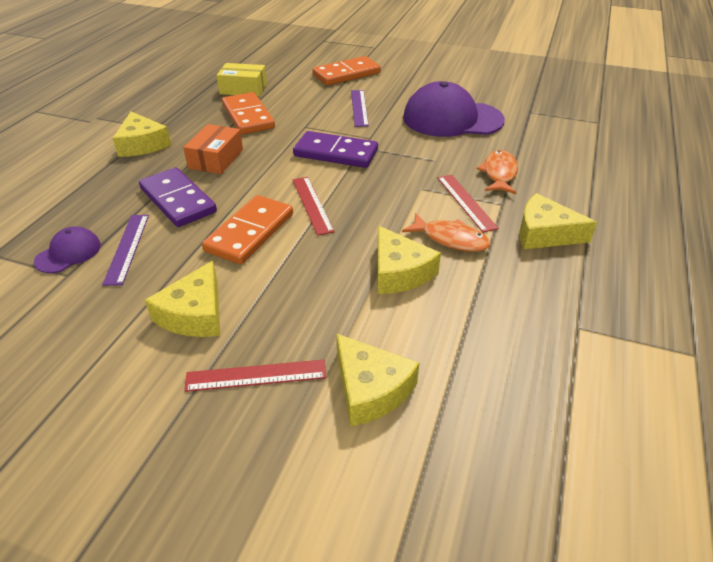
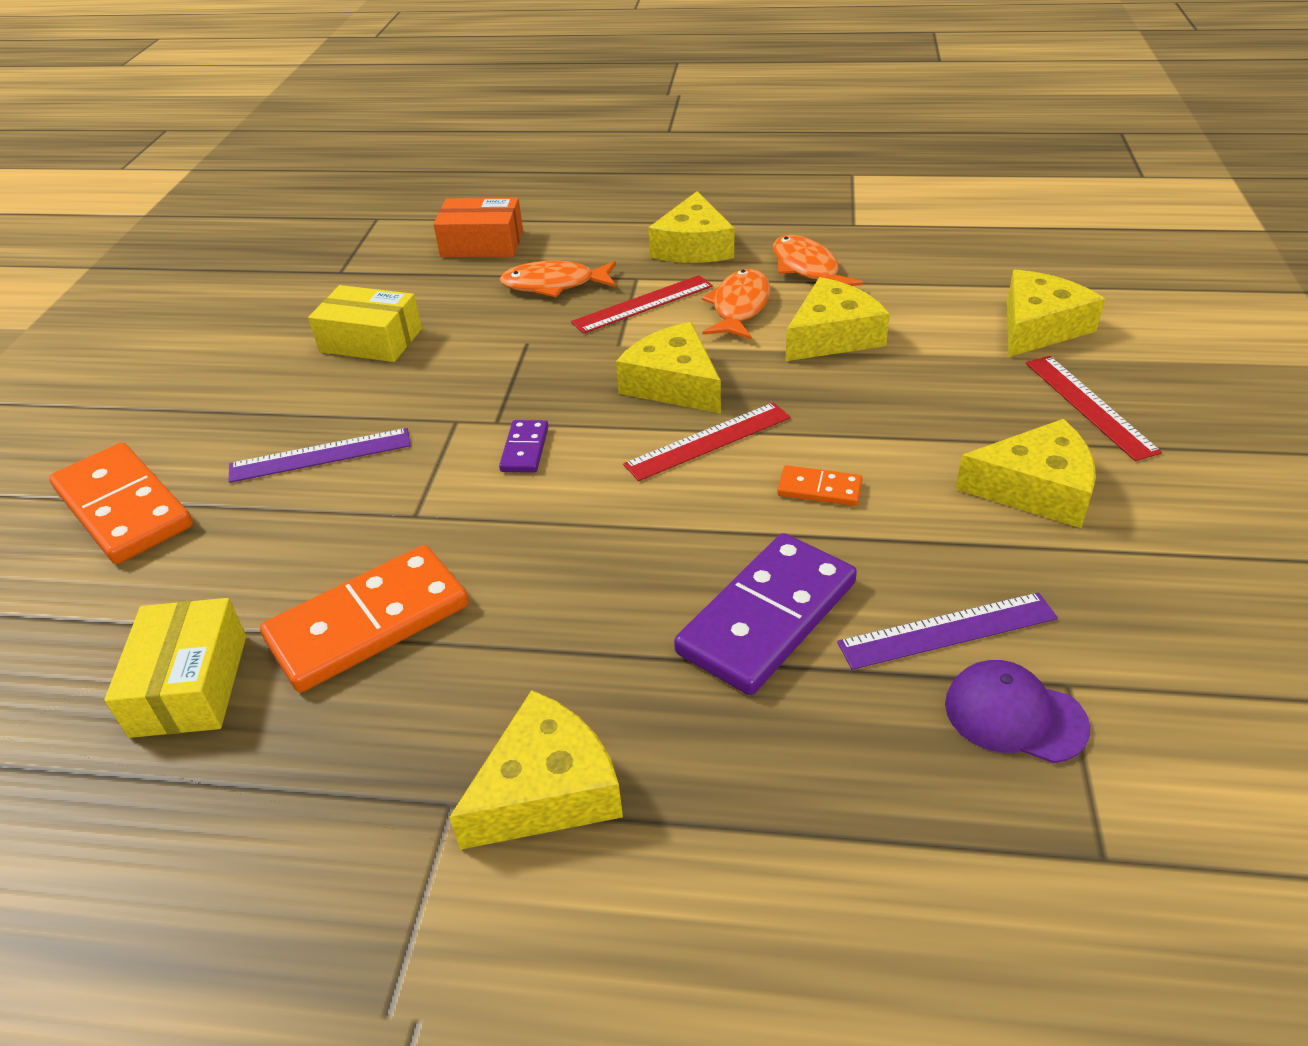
camera: 100 degrees left, 0 degrees up
(216, 159) = (587, 614): orange box -> orange box (482, 244)
(250, 232) = (819, 489): orange domino -> orange domino, size x0.48
(336, 153) = (524, 449): purple domino -> purple domino, size x0.48
(371, 201) = (673, 384): none -> yellow cheese
(452, 119) = (371, 340): purple cap -> yellow box
(499, 281) = (807, 269): none -> orange fish

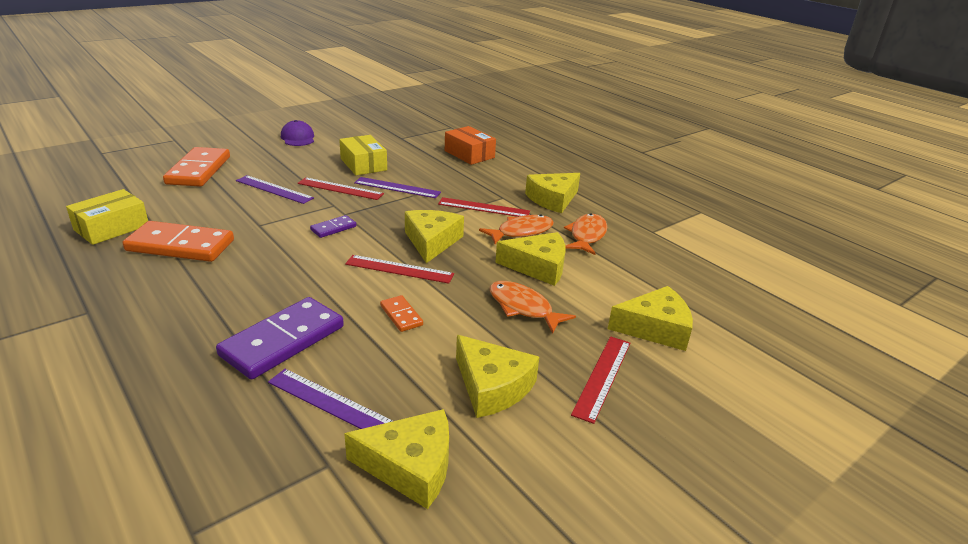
camera: 40 degrees right, 10 degrees down
(415, 393) = (340, 189): none -> red ruler
(487, 344) = (397, 187): none -> purple ruler
(546, 790) = (112, 331): yellow cheese -> yellow cheese (410, 466)
(554, 285) = (465, 182): orange fish -> orange fish (523, 308)
(767, 617) = (283, 341): purple domino -> purple domino turned 45 degrees counterclockwise
(1014, 715) = (282, 453): purple cap -> purple cap (298, 138)

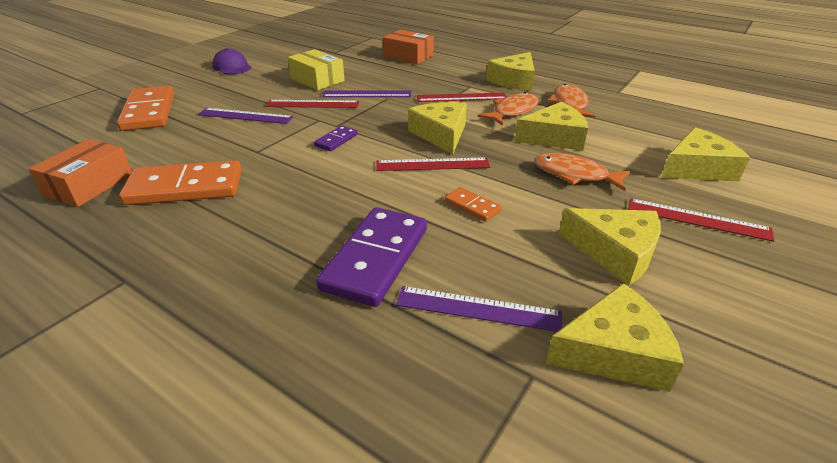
camera: 15 degrees left, 5 degrees up
(112, 228) = (89, 185): yellow box -> orange box
(602, 377) = (697, 219): red ruler -> red ruler turned 75 degrees counterclockwise

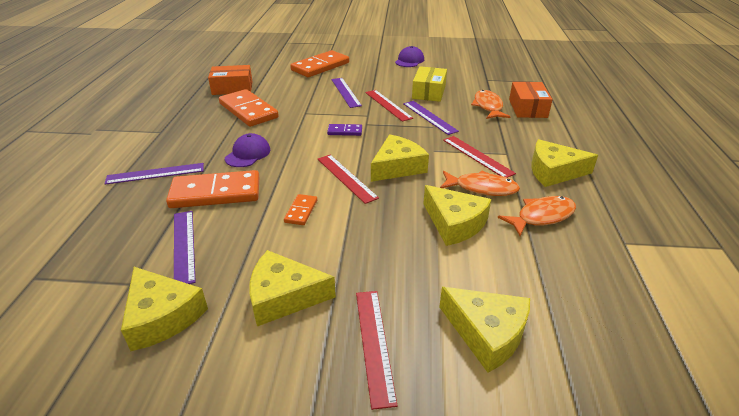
camera: 60 degrees right, 0 degrees up
(260, 307) = (155, 173): none -> purple ruler
(306, 213) = (248, 154): none -> purple cap
(375, 258) = (216, 193): purple domino -> orange domino
(575, 175) = (393, 250): orange fish -> orange fish (488, 106)
(615, 252) = (284, 296): yellow cheese -> yellow cheese turned 90 degrees clockwise

